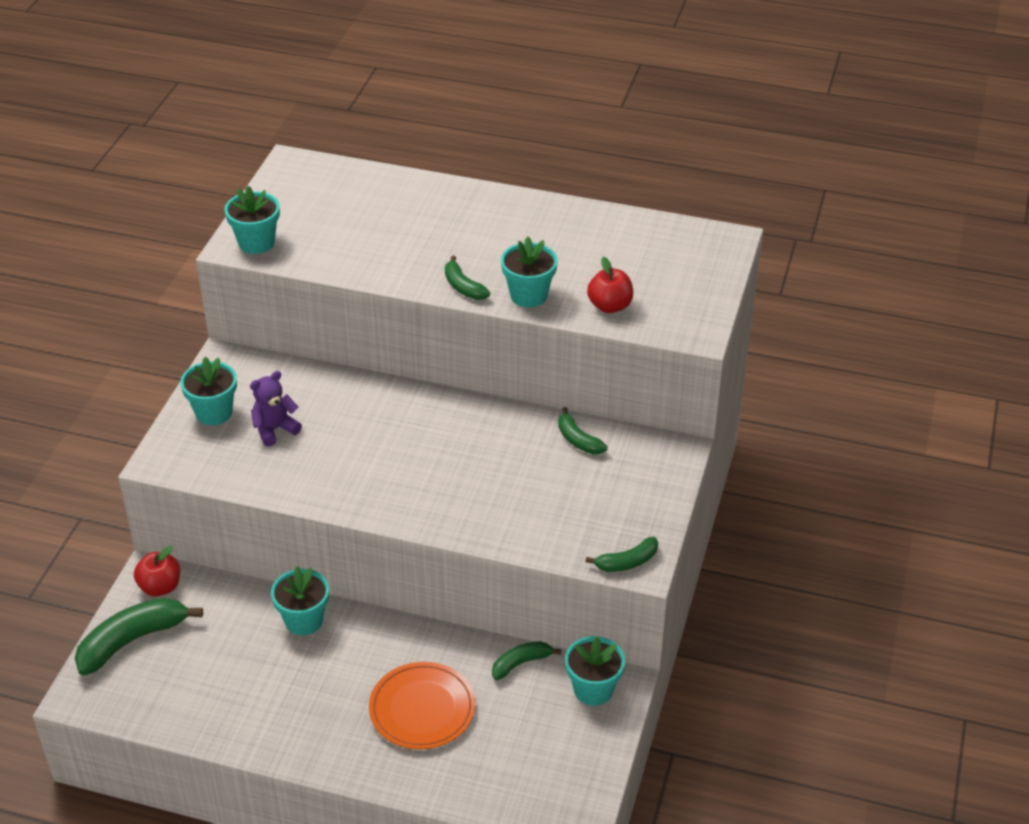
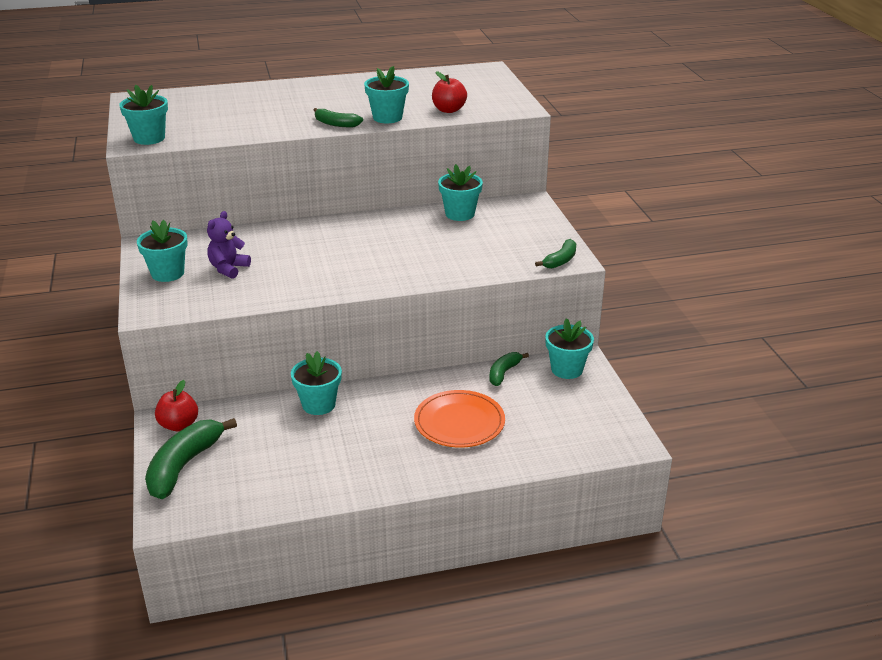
camera: 30 degrees left, 10 degrees down
(578, 440) = (460, 214): green banana -> turquoise flower pot

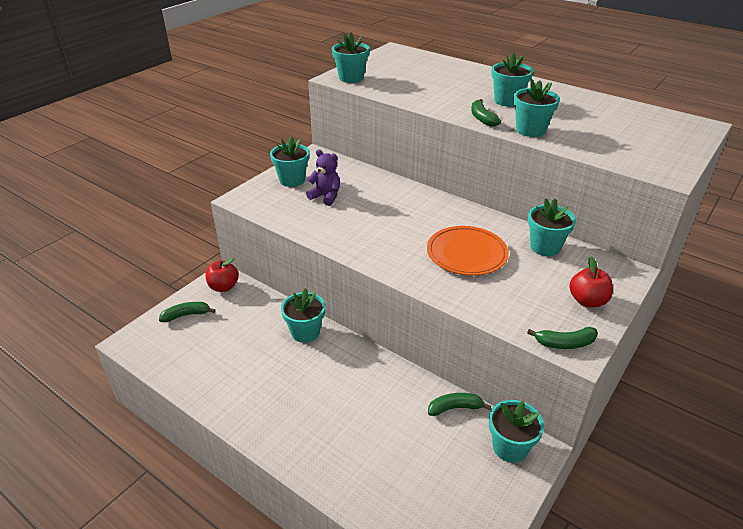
camera: 50 degrees right, 5 degrees up
(184, 466) = (186, 315): green banana -> green banana, size x0.55
(228, 269) = (326, 196): purple teddy bear -> purple teddy bear turned 45 degrees clockwise
(328, 103) = (507, 101): none -> turquoise flower pot
(448, 110) = (594, 146): red apple -> red apple (587, 301)
(459, 422) = (363, 421): orange plate -> orange plate (466, 253)

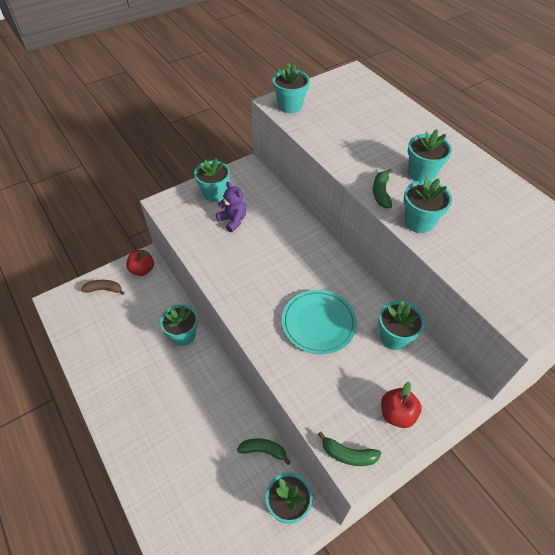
camera: 20 degrees right, 15 degrees up
(186, 315) = (104, 289): green banana -> brown banana
(466, 253) = (318, 323): orange plate -> turquoise plate

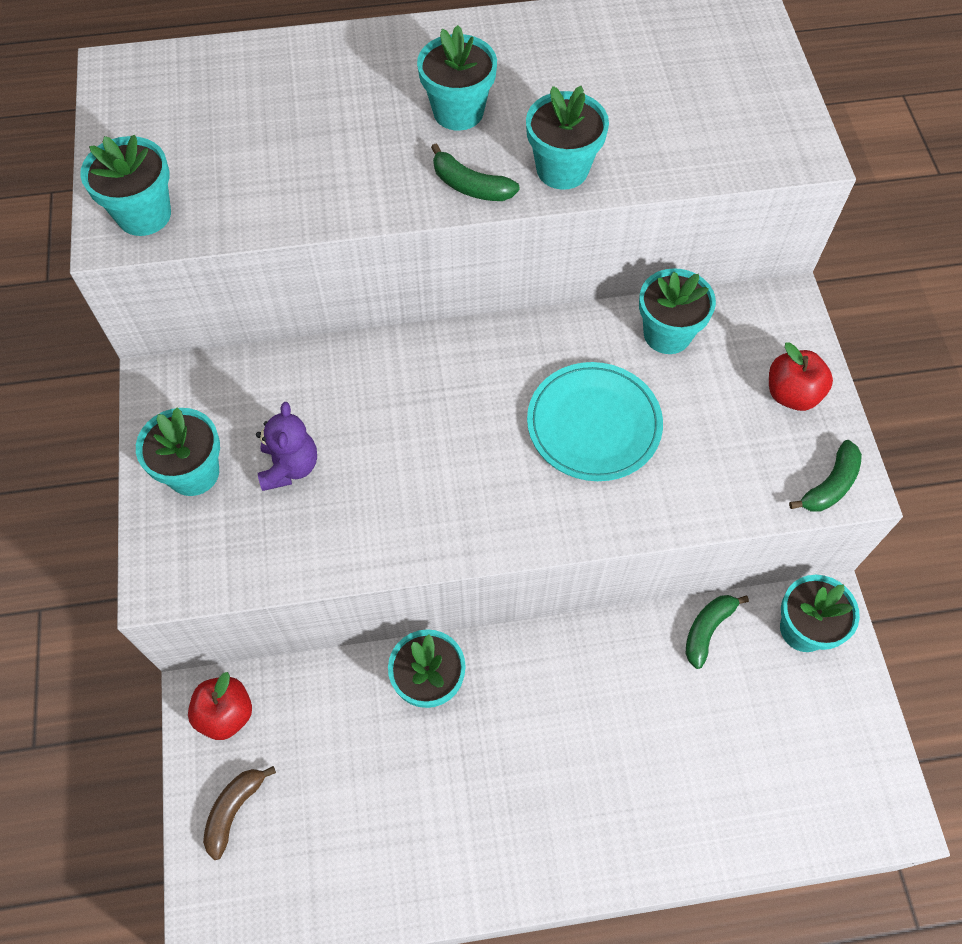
camera: 65 degrees left, 10 degrees up
(233, 220) = (290, 467): purple teddy bear -> purple teddy bear turned 105 degrees clockwise

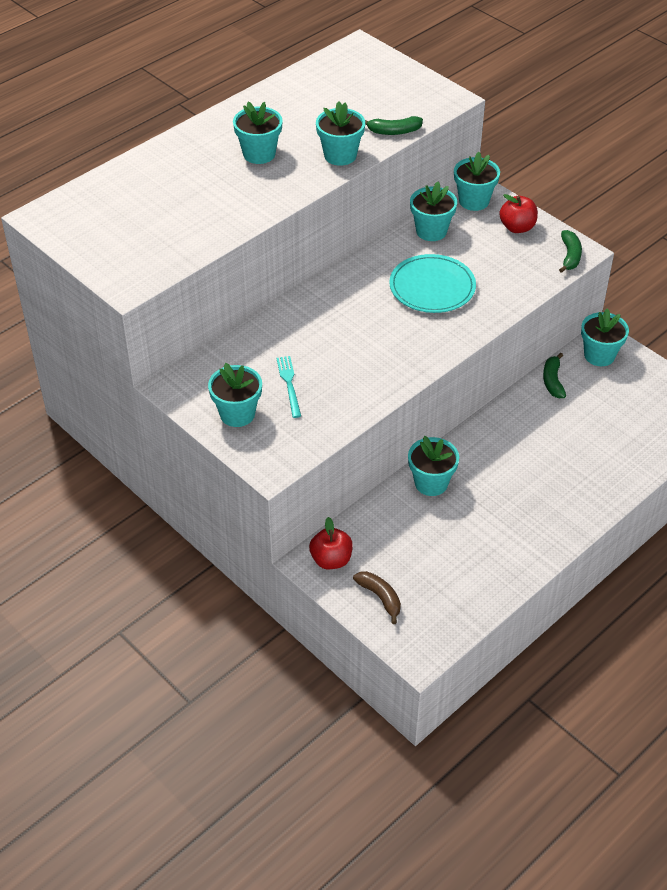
camera: 35 degrees left, 15 degrees down
(144, 214) = (136, 271): turquoise flower pot -> turquoise flower pot (474, 201)
(234, 810) = (380, 597): brown banana -> brown banana turned 150 degrees clockwise
(290, 467) = (289, 384): purple teddy bear -> turquoise fork
(470, 186) = (300, 182): green banana -> green banana (394, 131)

